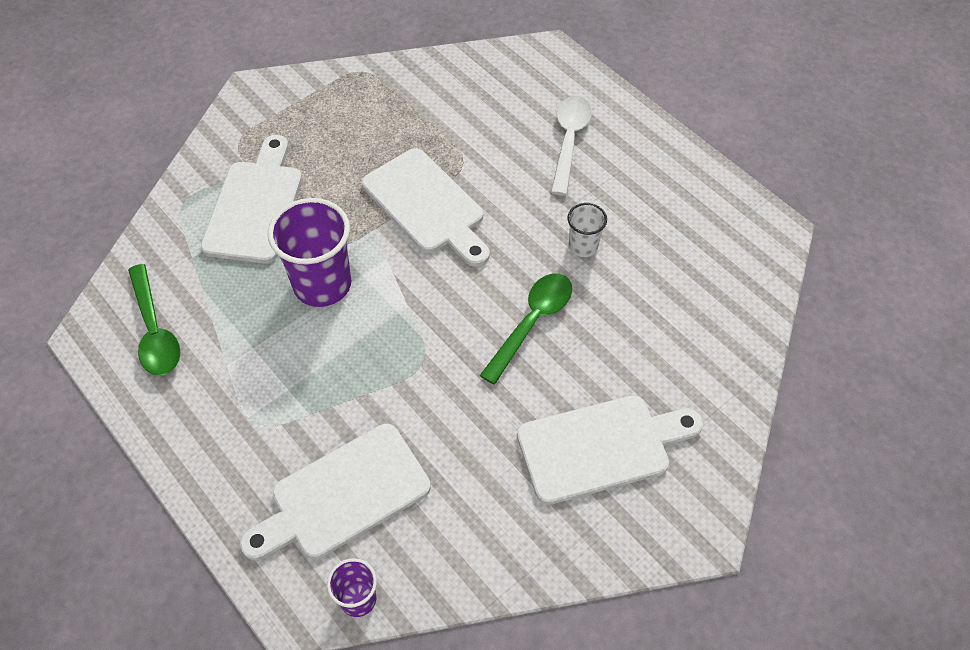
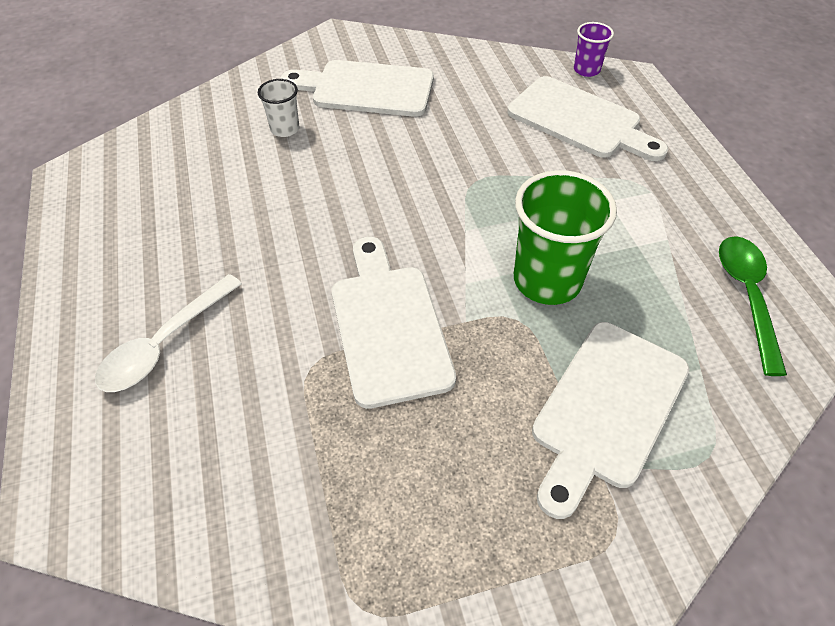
camera: 155 degrees left, 5 degrees down
(322, 284) = (547, 280): purple cup -> green cup
(343, 495) = (579, 120): white cutting board -> white cutting board turned 45 degrees clockwise
(532, 322) = (356, 178): green spoon -> none
(583, 246) = (256, 223): white cup -> white cup (285, 129)

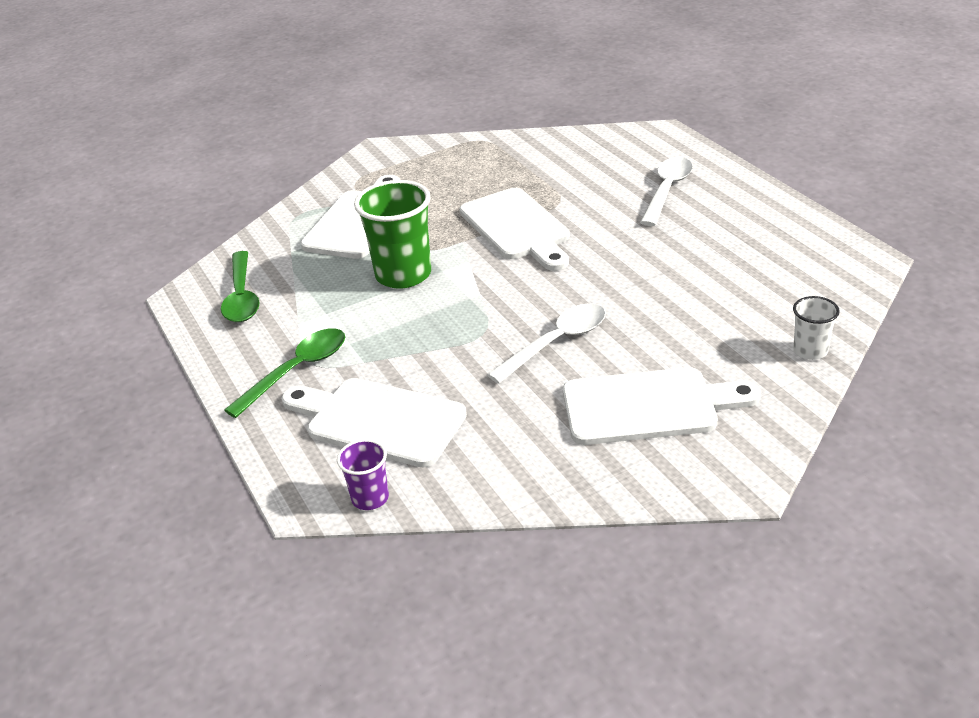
camera: 170 degrees right, 15 degrees down
(285, 129) = (706, 341): white cup -> white cup (810, 351)
(410, 155) = (556, 343): none -> white spoon
(658, 181) = (297, 371): none -> green spoon

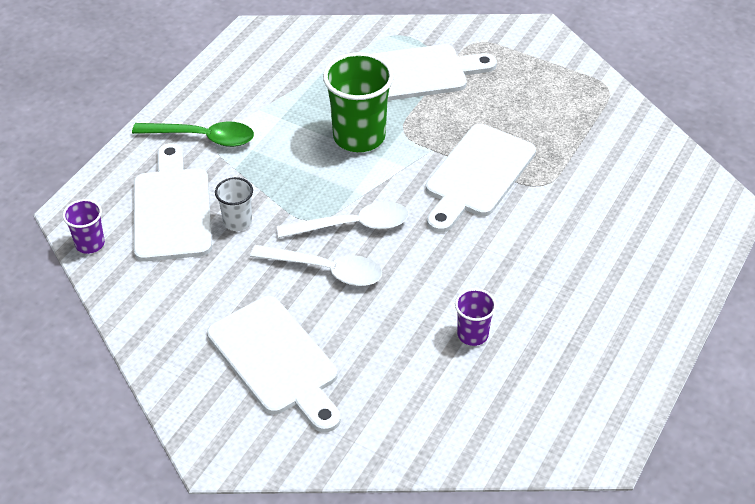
camera: 55 degrees right, 10 degrees up
(242, 297) = (272, 62): green spoon -> none
(667, 190) = (618, 253): white spoon -> white spoon (353, 225)
(701, 284) = (472, 334): none -> purple cup
(810, 351) = (419, 447): white cup -> white cup (237, 222)

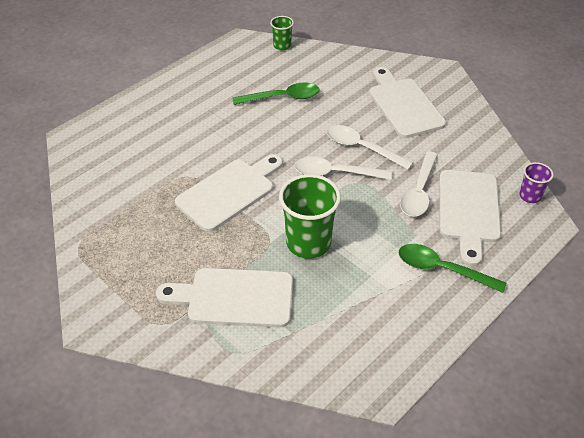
camera: 165 degrees left, 0 degrees up
(237, 222) = (419, 191): white cup -> white spoon
(472, 334) = (282, 98): purple cup -> green spoon
(523, 453) = (282, 46): none -> green cup

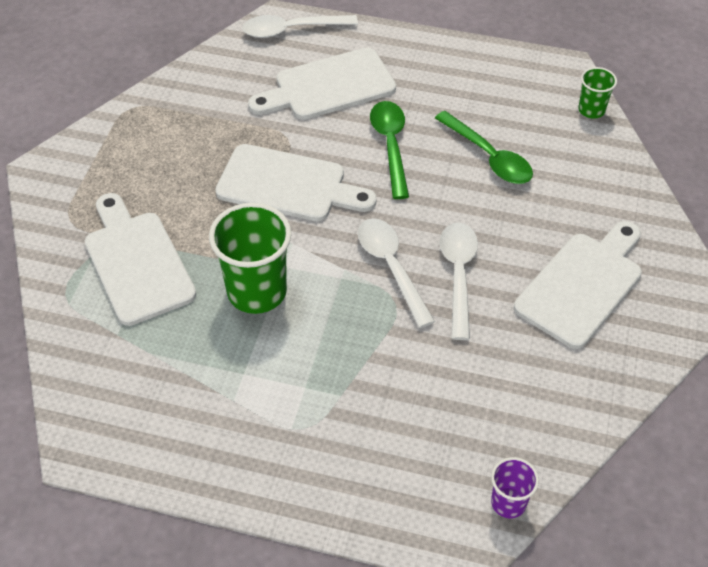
camera: 60 degrees right, 5 degrees up
(419, 191) = (421, 367): white spoon -> white spoon (291, 30)
(442, 269) = (299, 444): green spoon -> green spoon (390, 146)
(468, 210) = (426, 436): white cutting board -> white cutting board (329, 86)

